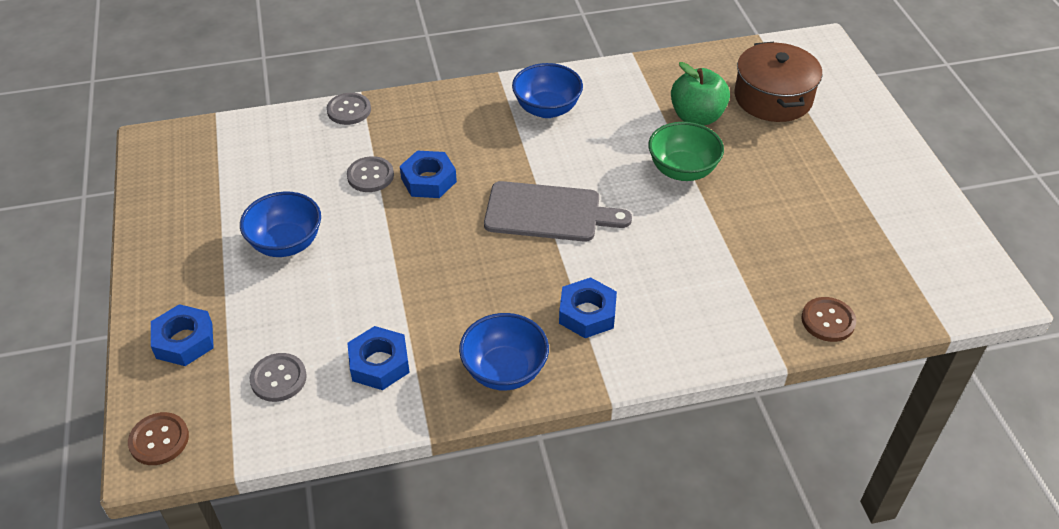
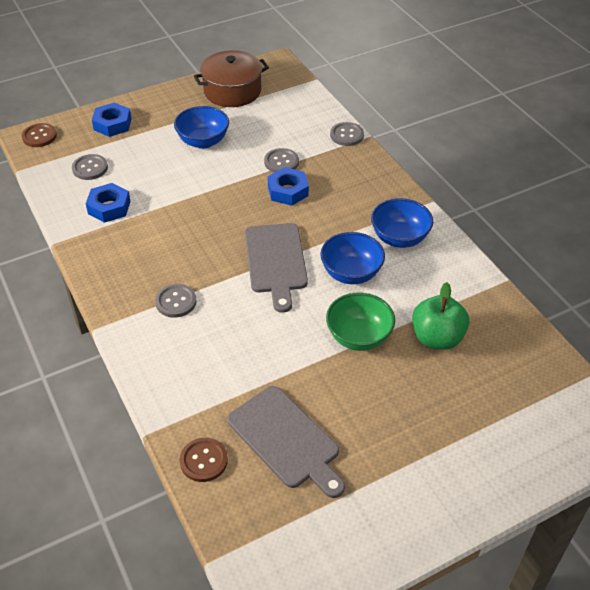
camera: 75 degrees right, 0 degrees up
(504, 371) = (113, 267): blue bowl -> blue bowl (351, 273)
(587, 313) = (176, 302): blue nut -> grey button
(773, 98) = (495, 394): brown pot -> brown pot (232, 91)
(808, 250) = (286, 440): none -> grey cutting board

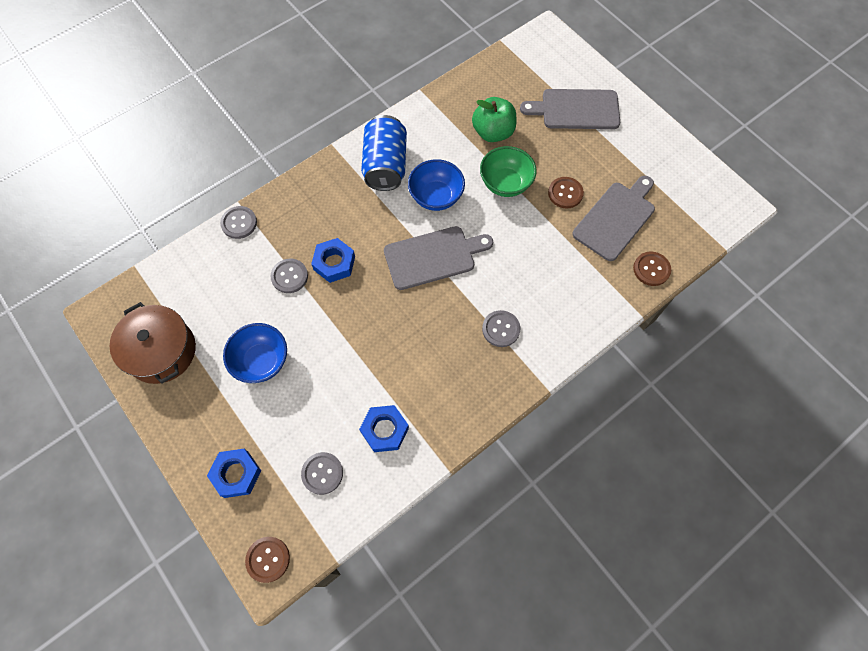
camera: 100 degrees left, 20 degrees up
(334, 393) = (565, 193): none -> brown button
(399, 238) = (385, 165): blue bowl -> blue can
(469, 435) = (576, 109): none -> grey cutting board

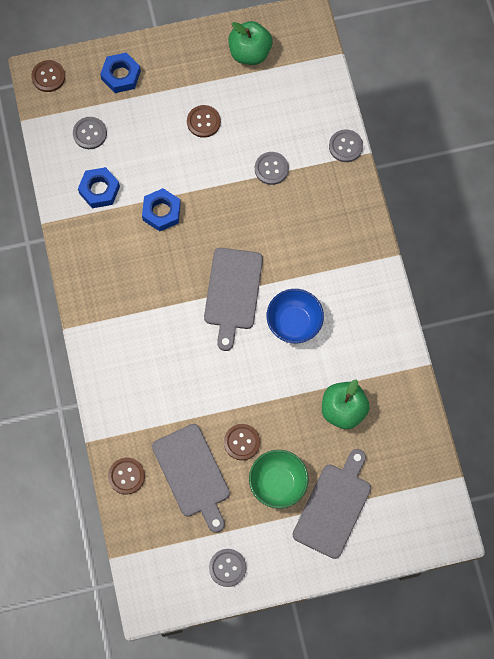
camera: 115 degrees right, 5 degrees up
(161, 351) = (250, 52): brown pot -> green apple
(262, 361) = (203, 122): blue bowl -> brown button
(334, 263) = (267, 209): blue nut -> blue nut (161, 212)
(385, 165) = (350, 293): blue can -> none
(501, 329) = (137, 316): grey button -> grey button (227, 568)
(505, 183) = (279, 392): green bowl -> green bowl (278, 483)

